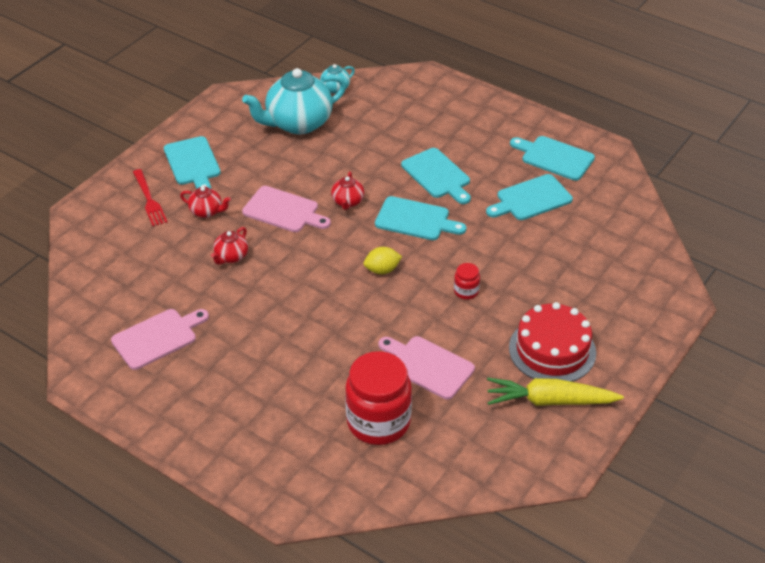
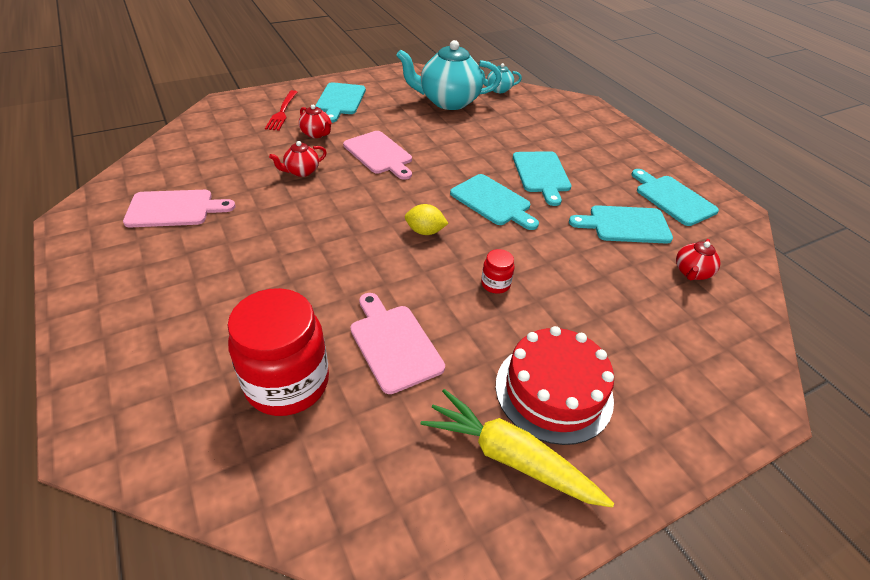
camera: 25 degrees right, 0 degrees up
(347, 202) = (441, 167): red teapot -> red teapot (691, 273)

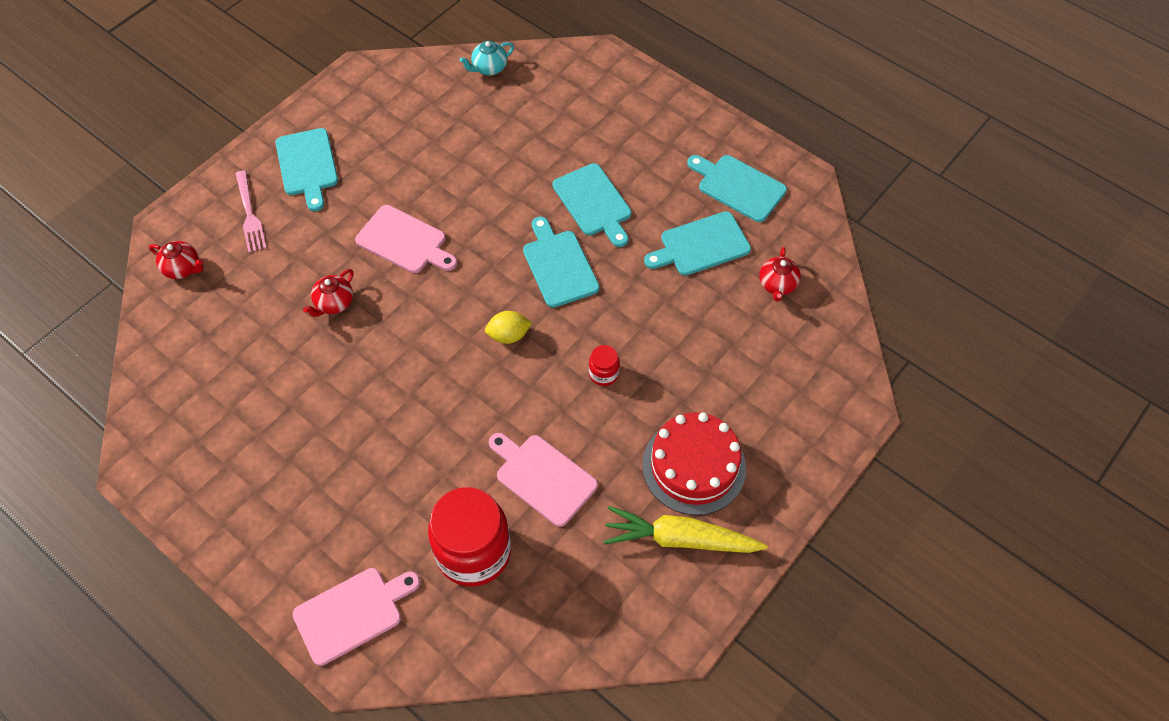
camera: 20 degrees left, 15 degrees up
(174, 209) = (233, 411): pink cutting board -> pink cutting board (352, 613)
(282, 112) = (250, 215): red fork -> pink fork
(316, 134) = (314, 236): red teapot -> red teapot (183, 268)
(448, 101) = (439, 116): turquoise teapot -> none
(493, 201) = (558, 265): turquoise cutting board -> turquoise cutting board turned 135 degrees counterclockwise

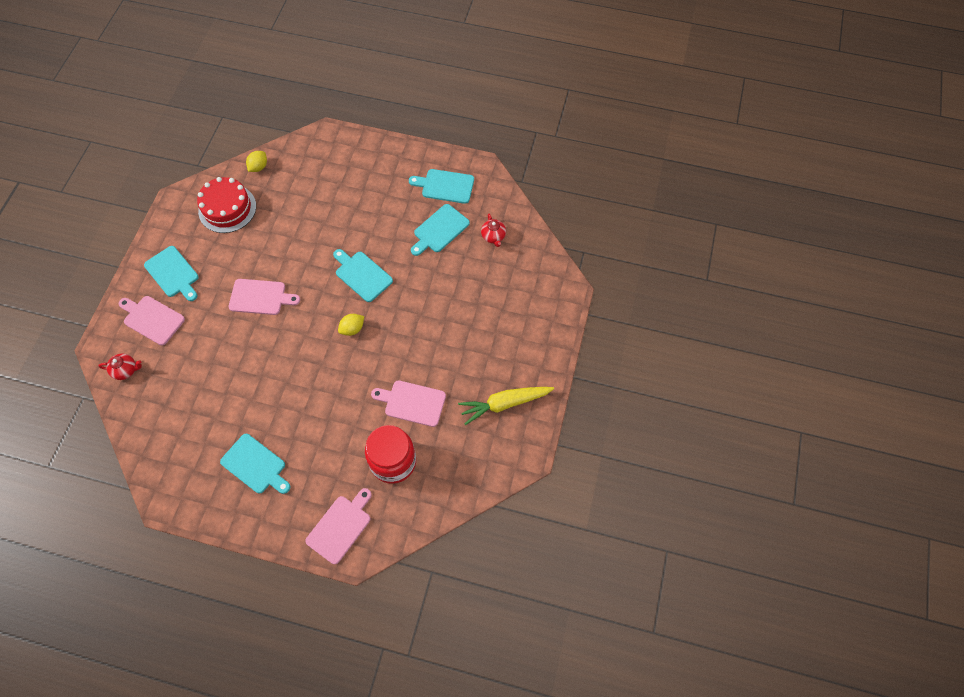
camera: 25 degrees left, 5 degrees up
(250, 215) = (152, 319): pink fork -> pink cutting board
(334, 303) = (235, 353): red teapot -> none
(489, 68) = (258, 167): turquoise teapot -> yellow lemon
(594, 203) = (365, 228): turquoise cutting board -> turquoise cutting board (255, 465)
(603, 374) = (419, 329): red jar -> none
(694, 466) = (493, 360): red cake -> red cake (227, 208)

